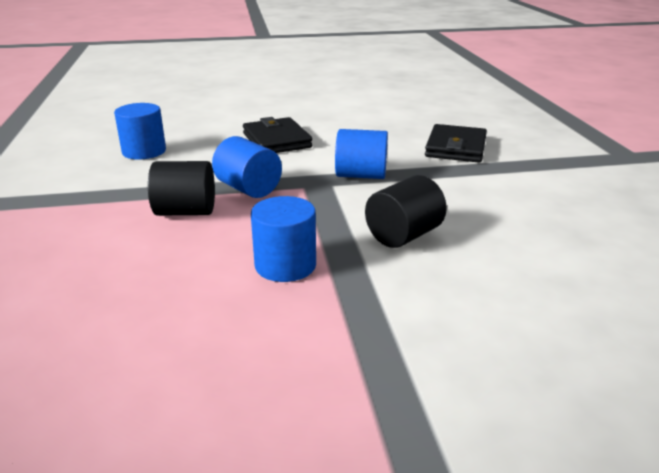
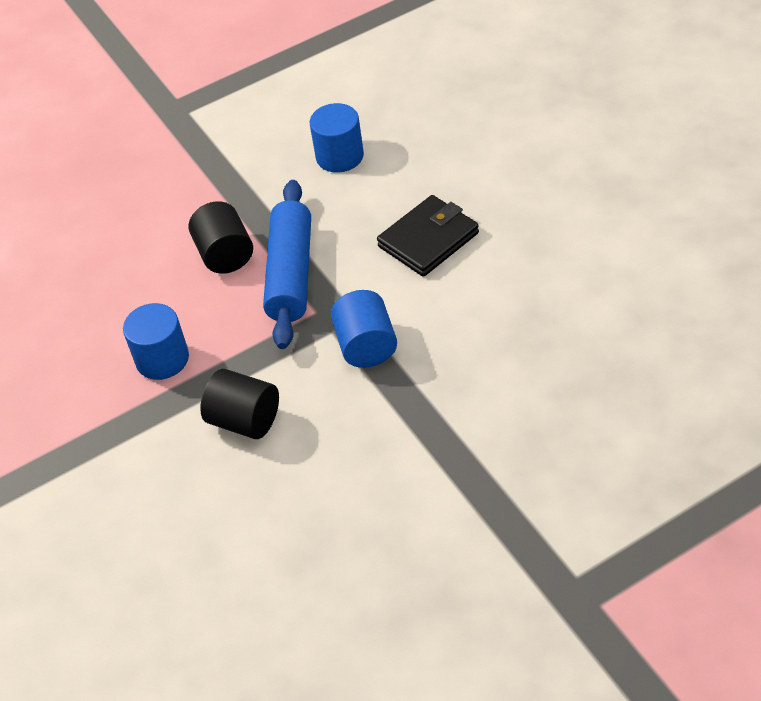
camera: 75 degrees right, 20 degrees up
(248, 189) = (291, 274): blue cylinder -> blue rolling pin
(455, 148) = (498, 407): black wallet -> none

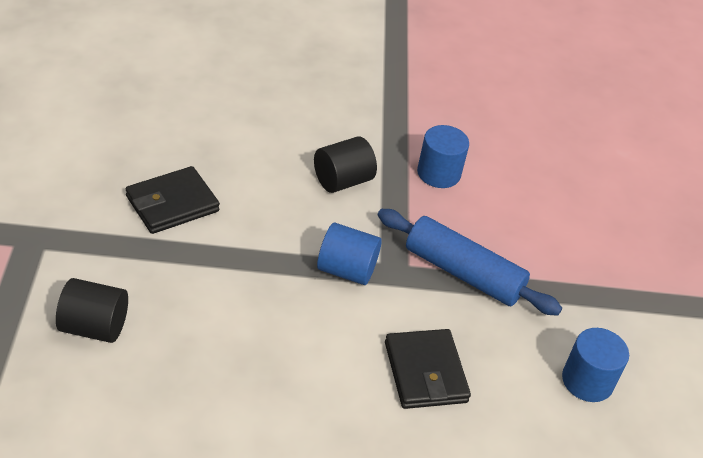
camera: 110 degrees right, 5 degrees down
(225, 255) = (519, 251): black cylinder -> black cylinder (94, 327)
(413, 526) = (172, 204): none -> black wallet

